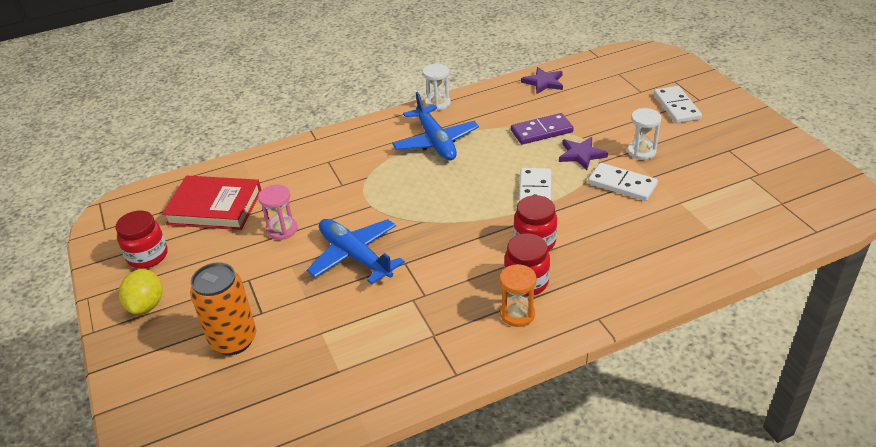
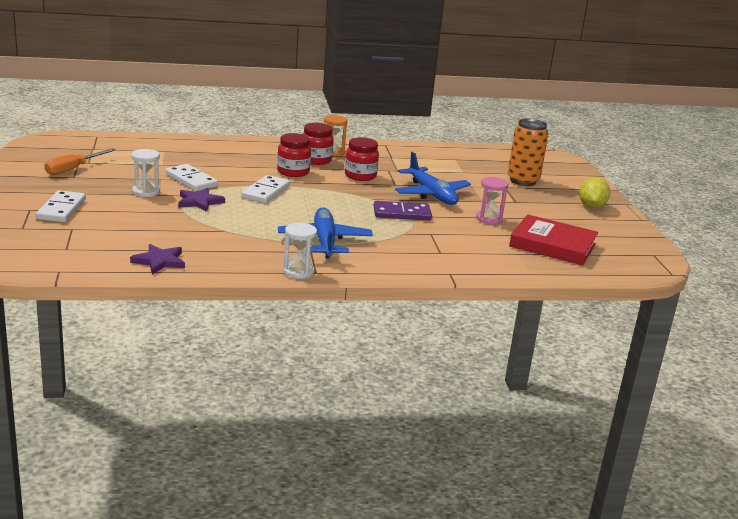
camera: 170 degrees left, 15 degrees down
(147, 256) = (603, 229): red jar -> red jar (360, 176)
(541, 131) = (214, 224): purple domino -> purple domino (402, 214)
(746, 160) = (73, 169): none -> orange screwdriver

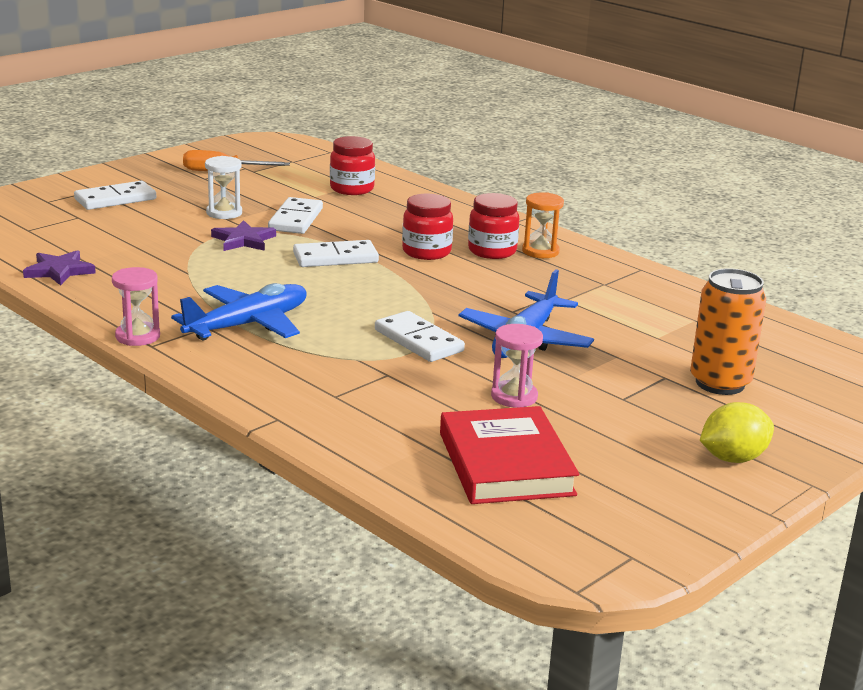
camera: 55 degrees right, 0 degrees up
(298, 272) = (137, 336): white hourglass -> pink hourglass
(360, 176) = (495, 286): red jar -> red jar (352, 189)
(402, 214) = (418, 341): purple domino -> white domino

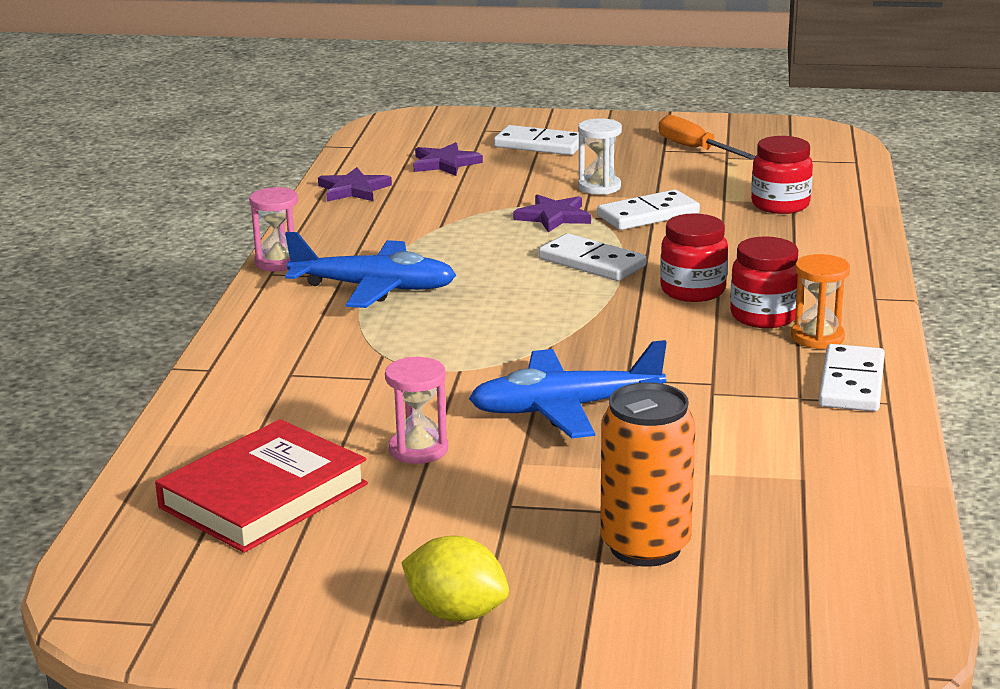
camera: 55 degrees right, 0 degrees up
(80, 232) = (445, 163): none -> purple star
(418, 341) = (469, 364): white domino -> white domino (851, 383)

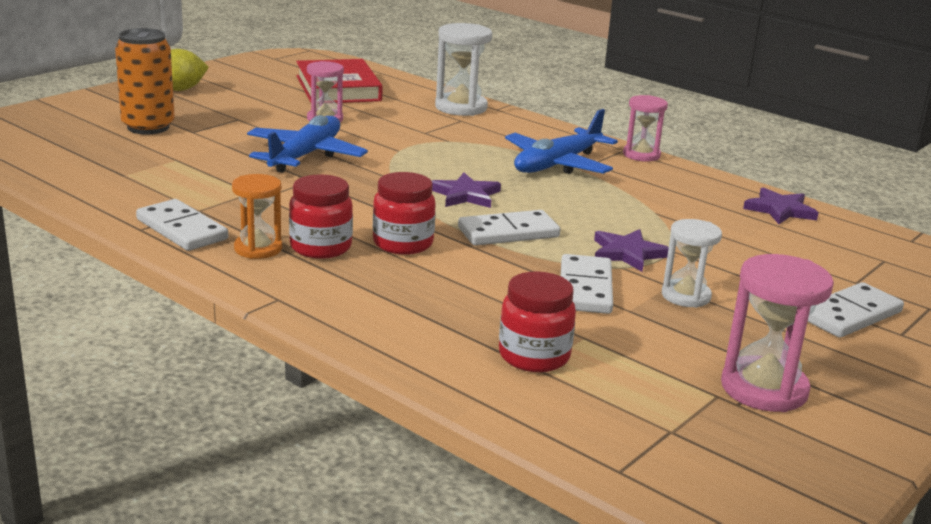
camera: 120 degrees right, 0 degrees up
(235, 389) = (461, 107): none -> white hourglass
(445, 163) = (823, 258): purple star -> purple star (465, 195)
(695, 149) = (764, 389): orange screwdriver -> pink hourglass

